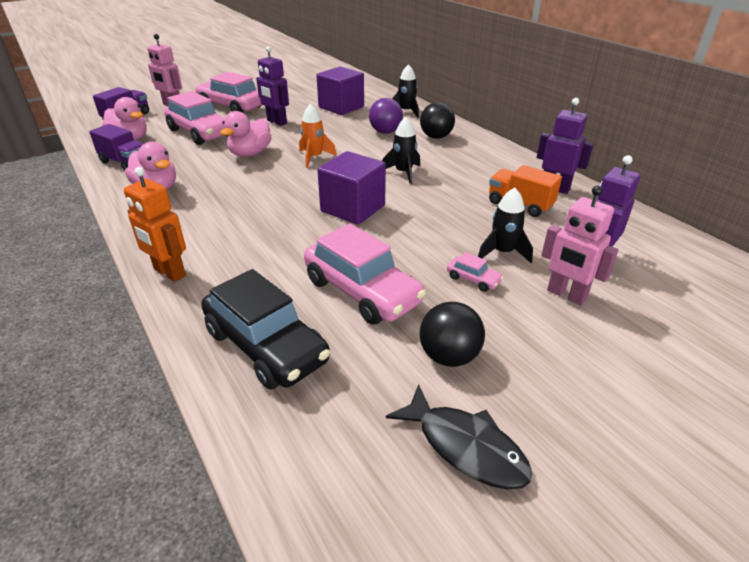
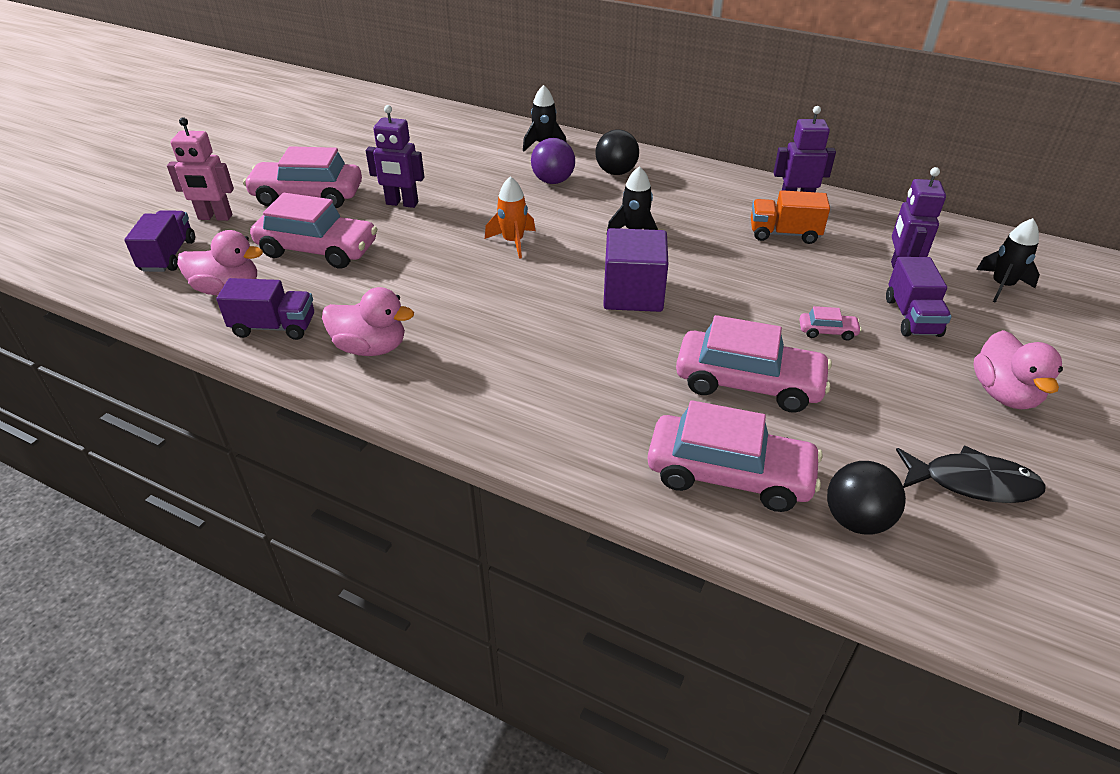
camera: 30 degrees left, 5 degrees up
(169, 273) = (534, 444): orange robot -> none
(250, 153) = (427, 260): pink duck -> pink duck (1004, 394)
(266, 346) = (729, 474): black car -> pink car
(341, 107) = (457, 158): purple cube -> none
(449, 356) = (884, 413): black ball -> black ball (856, 520)
(502, 252) = (822, 293): black rocket -> black rocket (1001, 286)
(566, 295) = (912, 317): pink robot -> purple truck

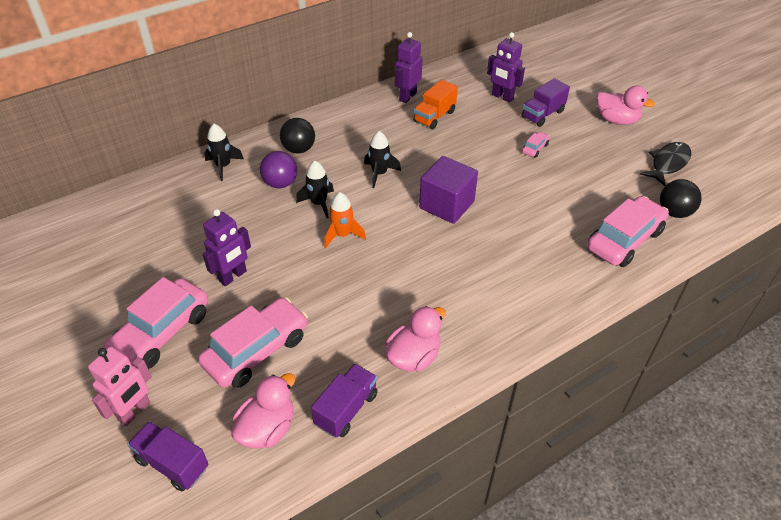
camera: 60 degrees left, 5 degrees up
(748, 383) = (559, 198): pink car -> none
(912, 317) = (542, 114): purple truck -> purple truck turned 105 degrees clockwise
(1001, 286) = (538, 73): black rocket -> black rocket (319, 203)

